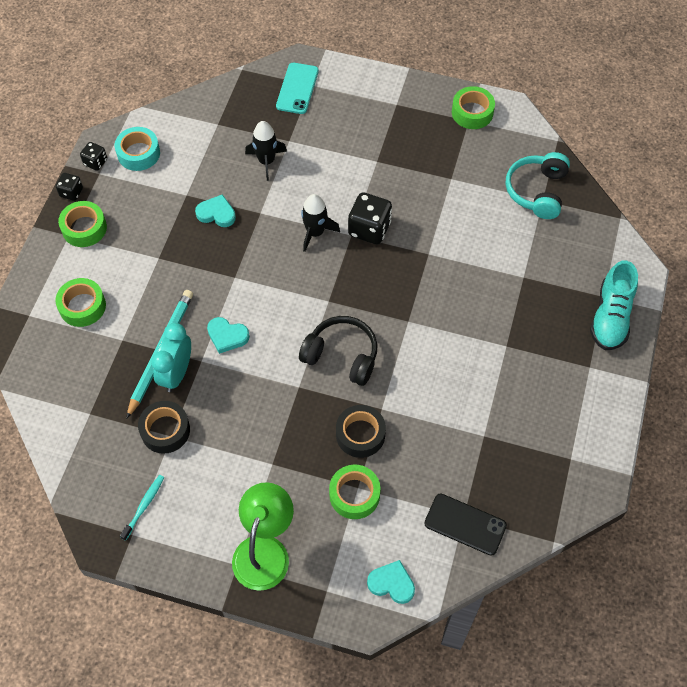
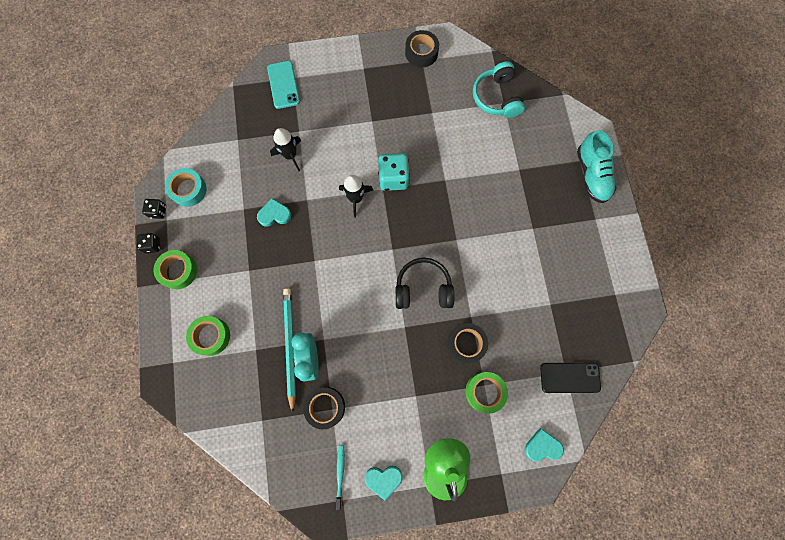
camera: 25 degrees left, 15 degrees up
(227, 336) = (333, 311): turquoise heart -> turquoise heart (383, 479)
(369, 229) = (393, 178): black dice -> turquoise dice
(472, 112) = (421, 53): green tape -> black tape

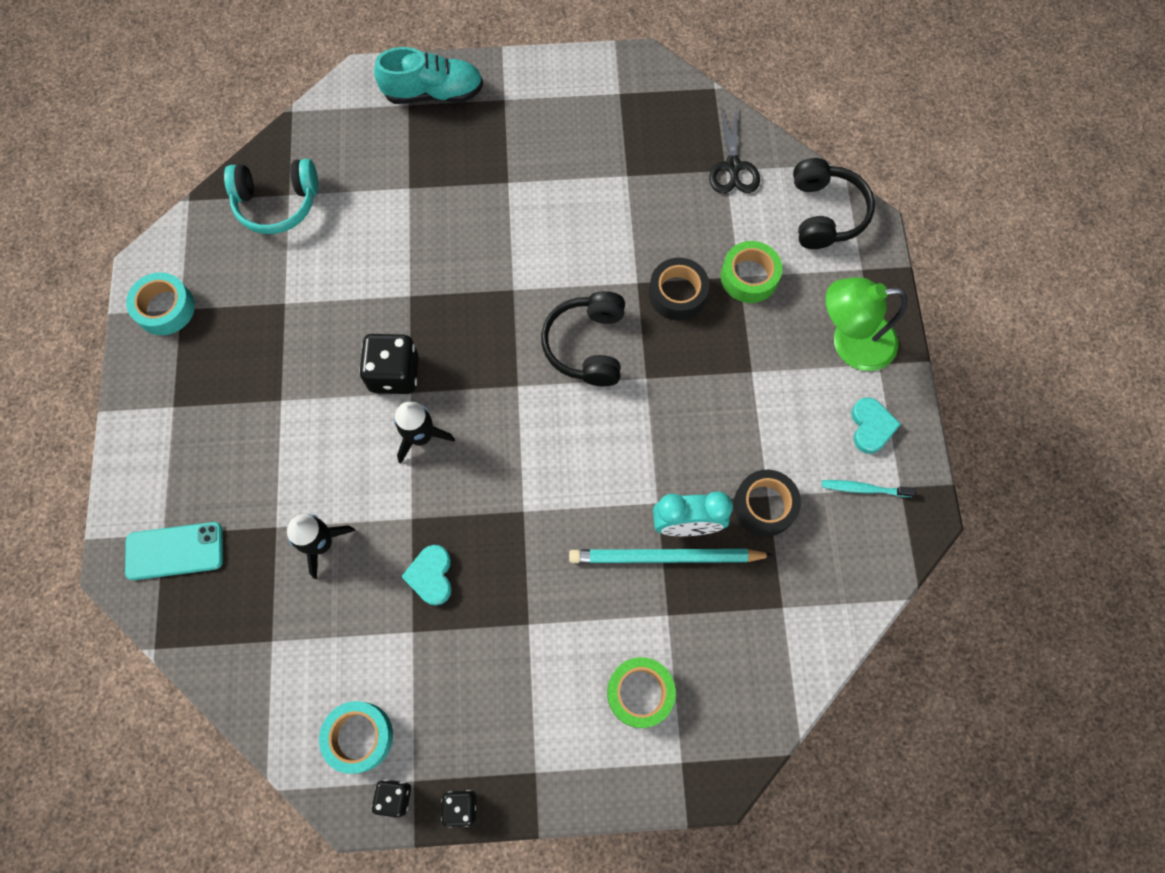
camera: 85 degrees left, 5 degrees down
(178, 271) = (516, 754): green tape -> none
(393, 178) = (394, 374): turquoise dice -> black dice
(421, 53) = (165, 308): black tape -> turquoise tape
(542, 446) = (825, 213): turquoise heart -> black headphones
(570, 377) = (733, 166): black phone -> black scissors

